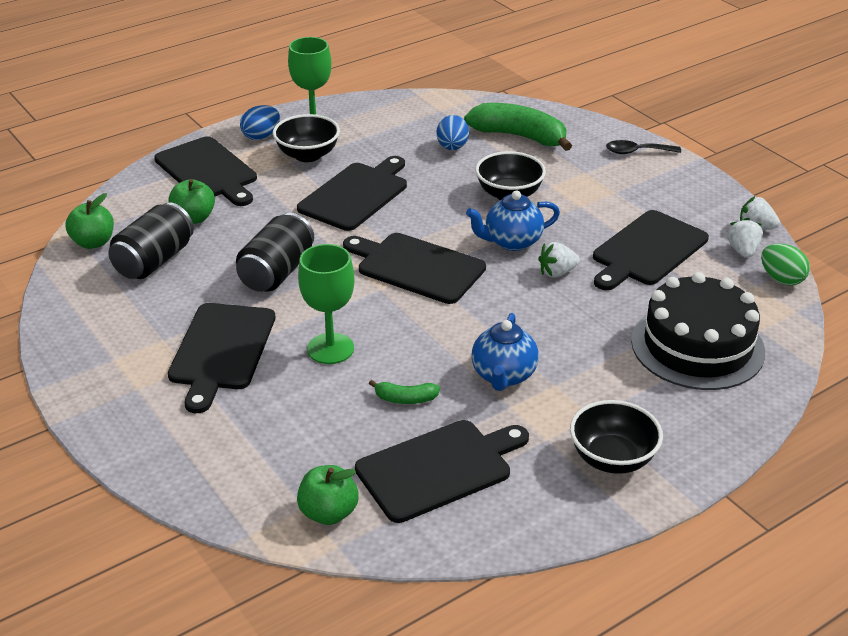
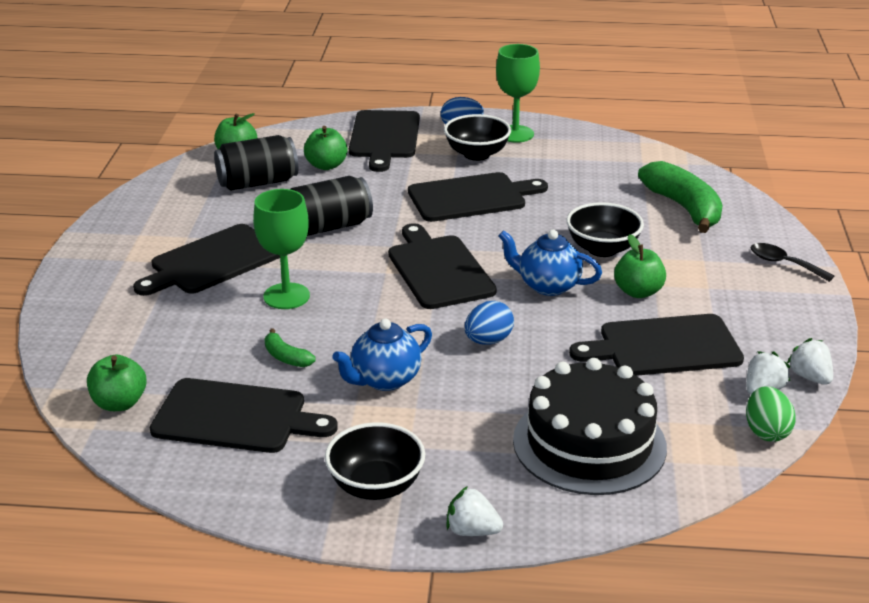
camera: 40 degrees right, 5 degrees down
(452, 147) = (607, 193): blue egg -> blue egg (488, 341)
(557, 272) = (551, 326): white strawberry -> white strawberry (472, 531)
(577, 217) = (638, 292): none -> green apple

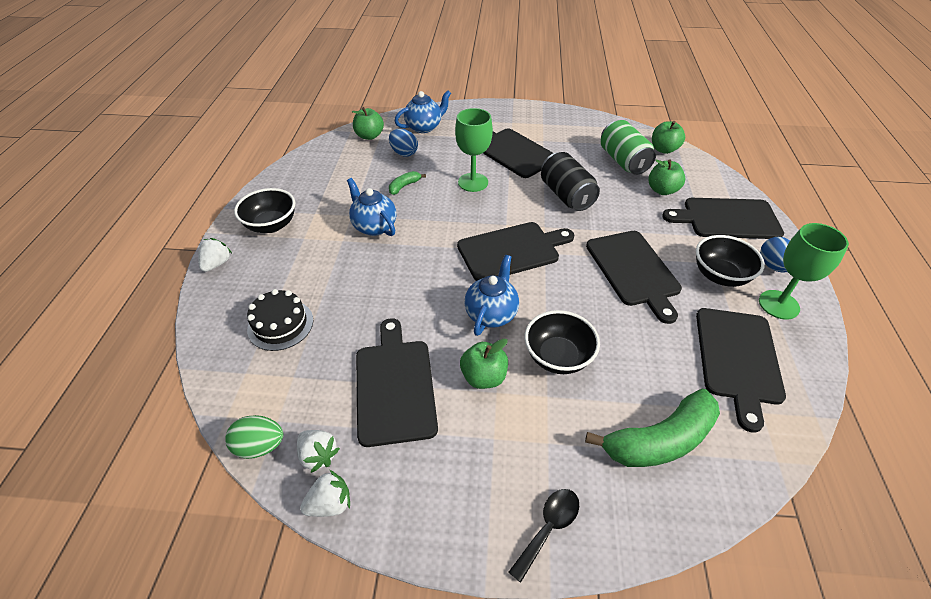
camera: 90 degrees right, 15 degrees up
(109, 344) = (424, 127): none -> blue teapot
(235, 417) = (348, 172): black cutting board -> black cutting board (737, 359)
(257, 183) = (623, 161): black can -> green can
(488, 341) = (414, 275): blue egg -> blue egg (404, 153)
(589, 443) = (280, 324): black cake -> black cake, size x0.58

